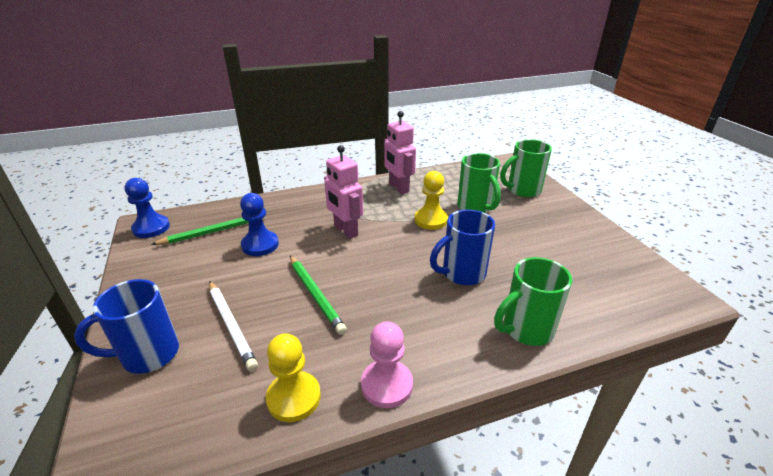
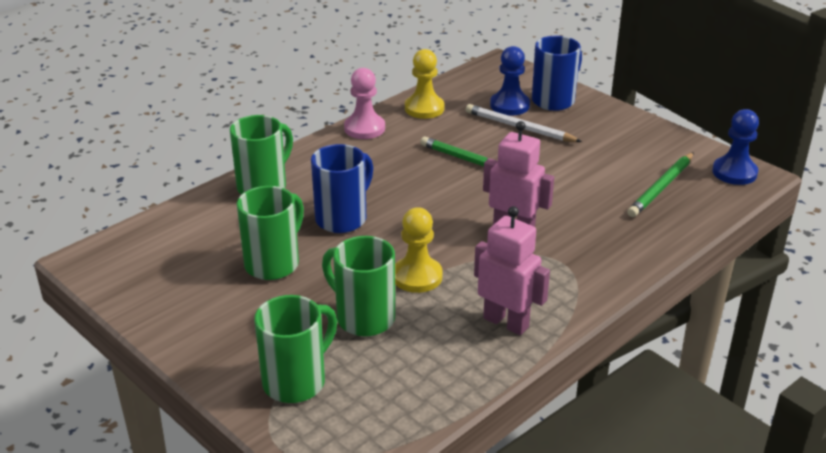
camera: 155 degrees right, 0 degrees up
(260, 245) = (589, 188): blue pawn -> blue pawn (509, 105)
(526, 252) = (274, 263): none -> green mug

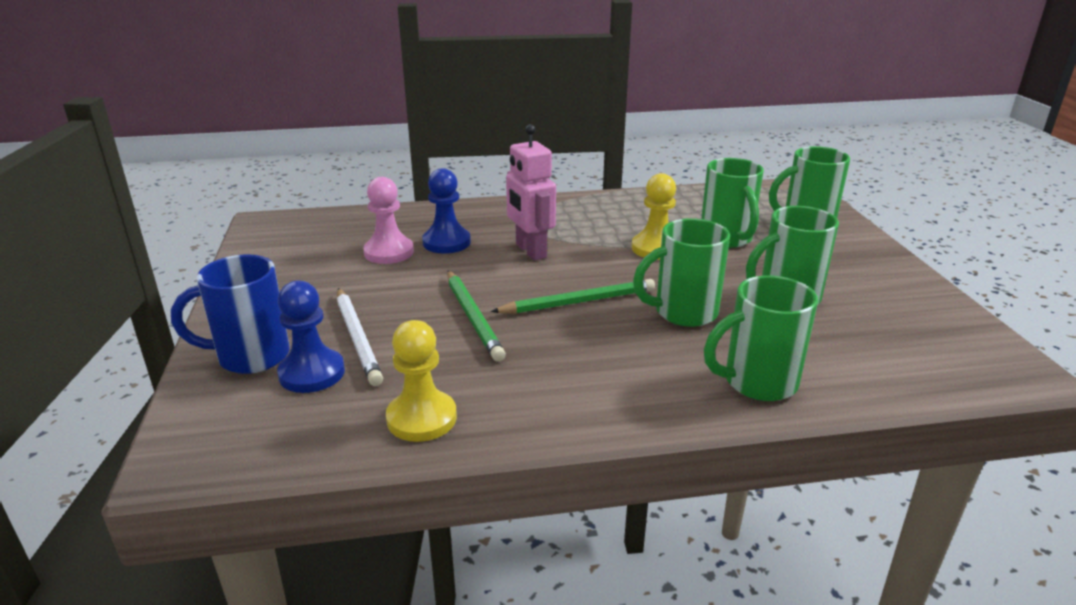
camera: 145 degrees left, 5 degrees down
(343, 218) = (683, 313): blue mug -> green mug
(364, 128) = (545, 419): pink pawn -> pink pawn (389, 252)
(506, 322) = (618, 208): pink robot -> none
(661, 187) = (353, 238): green pencil -> green pencil (578, 302)
(734, 172) = (274, 228): blue pawn -> blue pawn (446, 242)

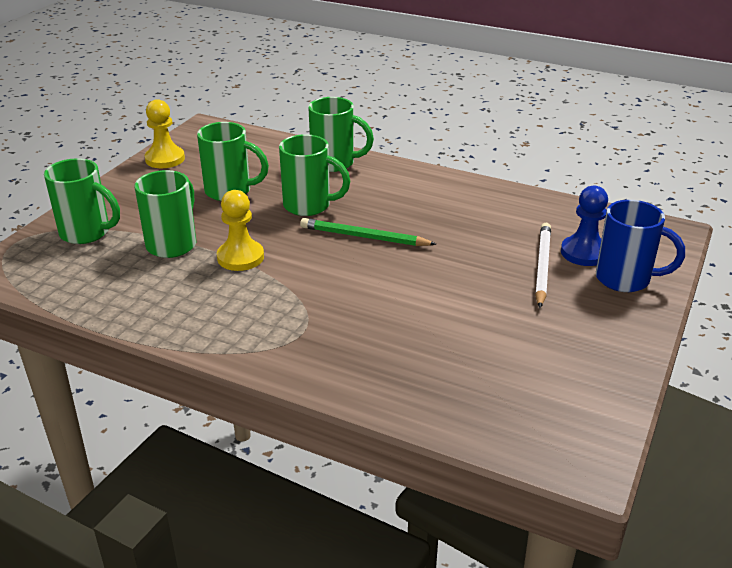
camera: 145 degrees left, 5 degrees up
(389, 252) = (467, 346): pink pawn -> none
(421, 418) = (529, 206): yellow pawn -> yellow pawn (165, 159)
(446, 242) = (403, 337): blue pawn -> none
(473, 317) = (449, 253): green pencil -> none
(530, 251) = (341, 295): pink robot -> none

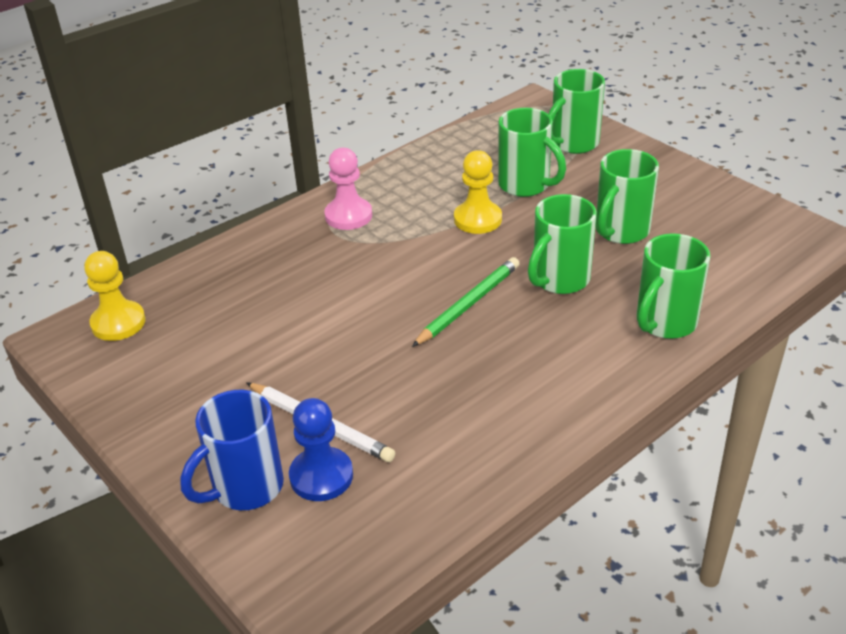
camera: 115 degrees right, 5 degrees up
(165, 159) = (723, 198): yellow pawn -> yellow pawn (118, 323)
(267, 333) = (348, 216): none -> pink pawn

